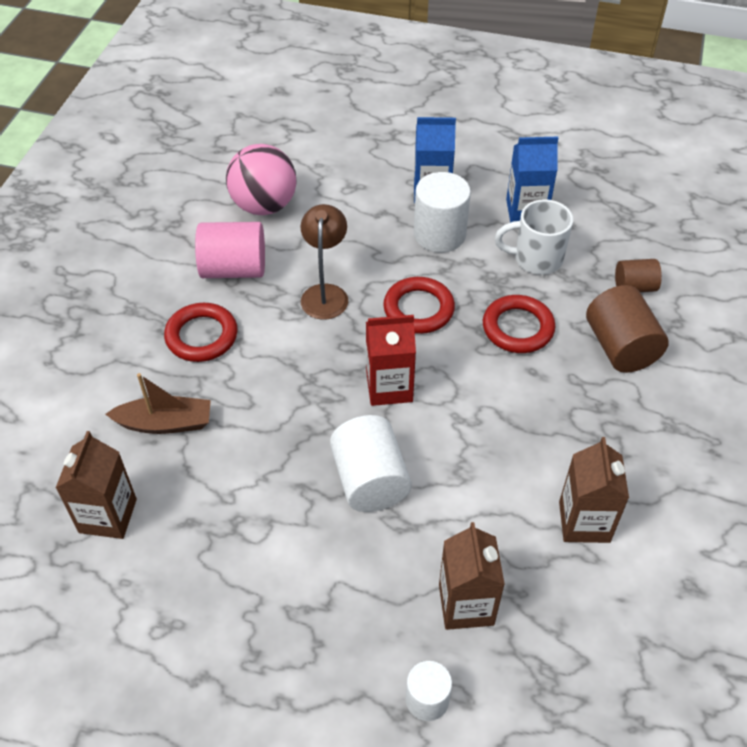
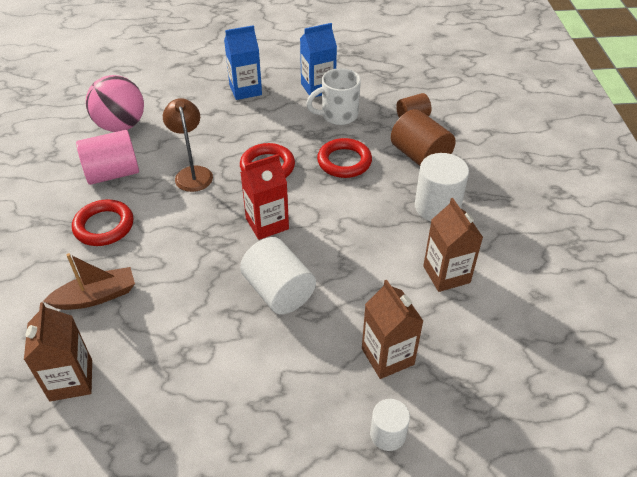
camera: 20 degrees left, 5 degrees down
(439, 234) = (262, 115): white cylinder -> white cylinder (437, 207)

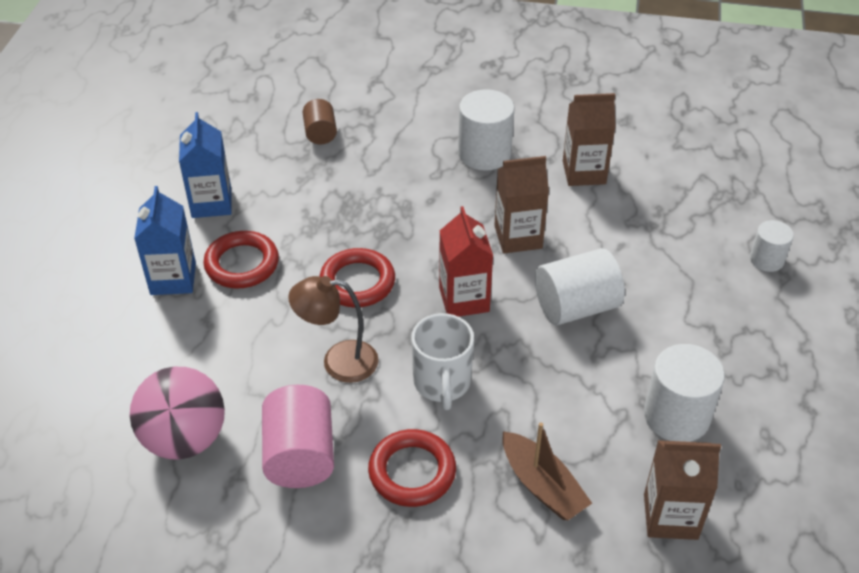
camera: 75 degrees left, 0 degrees up
(96, 296) = (542, 486): brown boat -> brown boat turned 150 degrees clockwise
(173, 374) = (676, 416): none -> white cylinder
(338, 116) = (283, 196): white mug -> white mug (442, 383)
(344, 161) = (378, 209): red ring -> red ring (242, 264)
(387, 356) = (679, 239): brown carton -> brown carton (518, 237)
(420, 156) = (395, 145): brown cylinder -> none

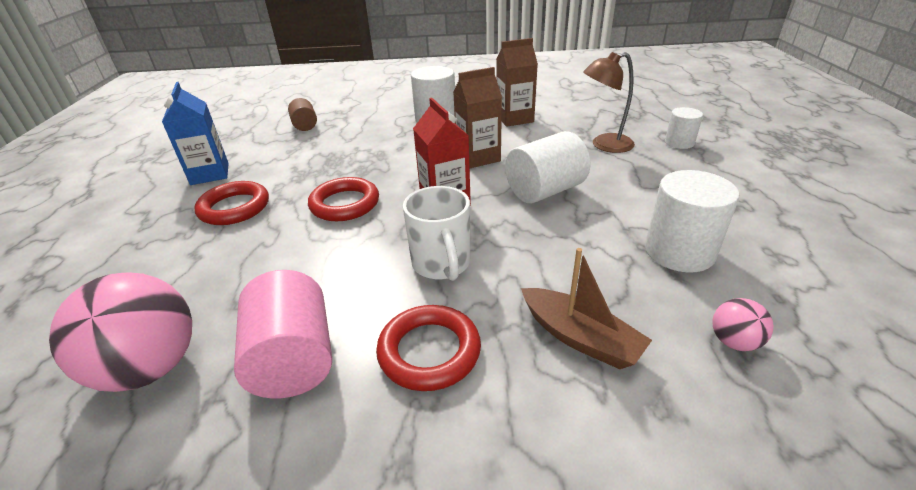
camera: 10 degrees left, 10 degrees down
(173, 279) = (164, 228): blue carton -> none
(338, 361) = (332, 264): brown lamp -> brown lamp (604, 145)
(670, 516) = (733, 341): brown carton -> pink ball

